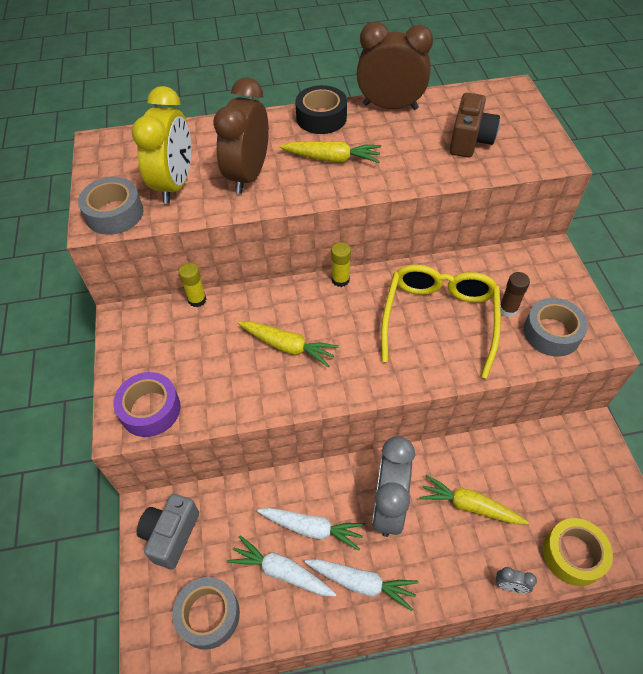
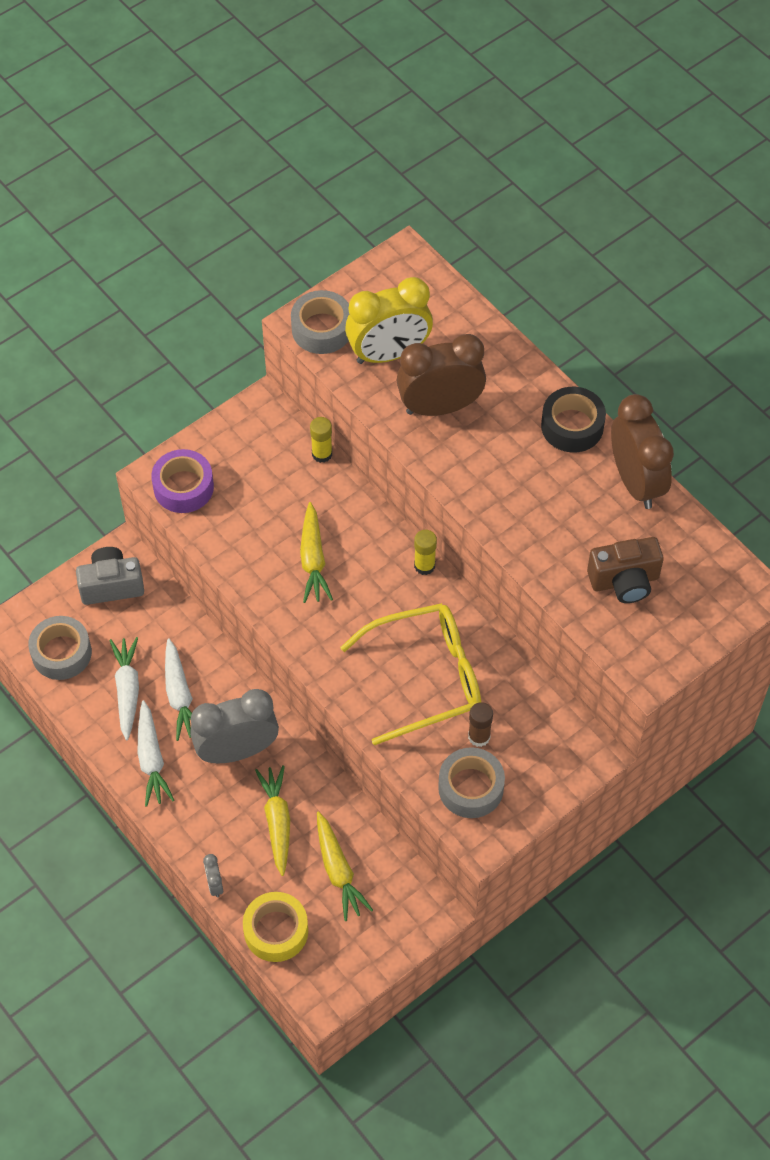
camera: 60 degrees right, 5 degrees up
(332, 159) = (511, 467): yellow carrot -> yellow carrot (338, 871)

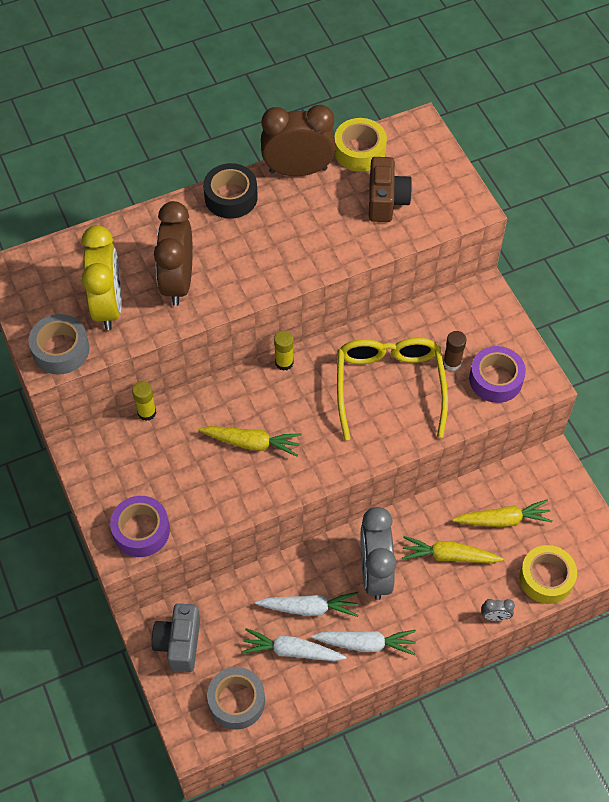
camera: 75 degrees left, 0 degrees up
(471, 788) = (495, 379): grey tape -> purple tape
(689, 538) = (359, 151): none -> yellow tape

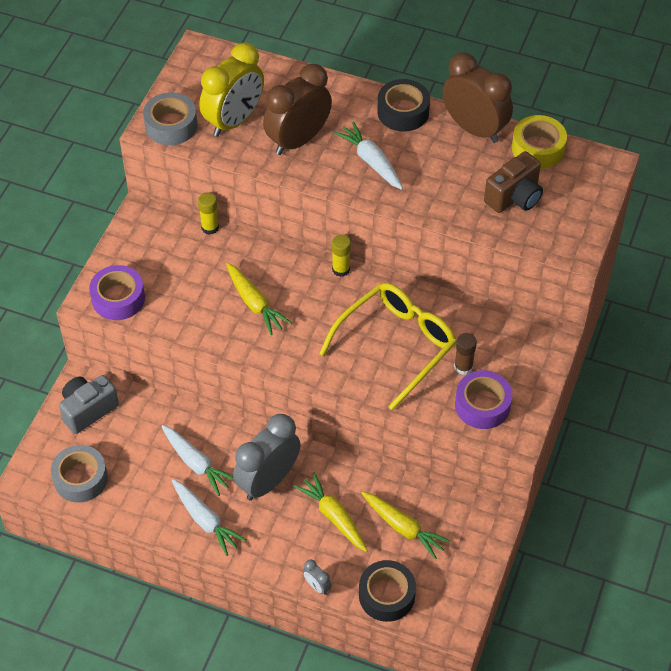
camera: 45 degrees right, 5 degrees down
(291, 651) = (152, 480): white carrot -> white carrot (371, 161)
(546, 578) = (386, 595): yellow tape -> black tape

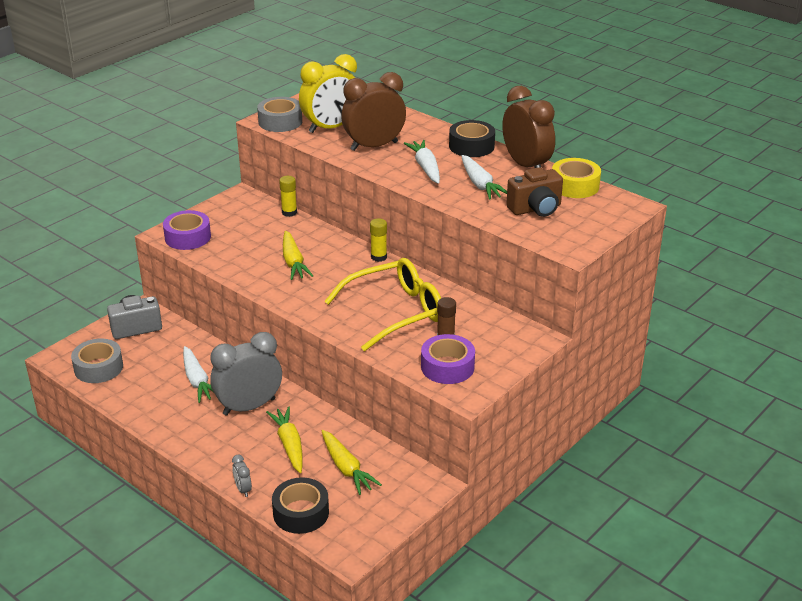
camera: 20 degrees right, 20 degrees down
(206, 521) = (179, 420): white carrot -> white carrot (480, 184)

